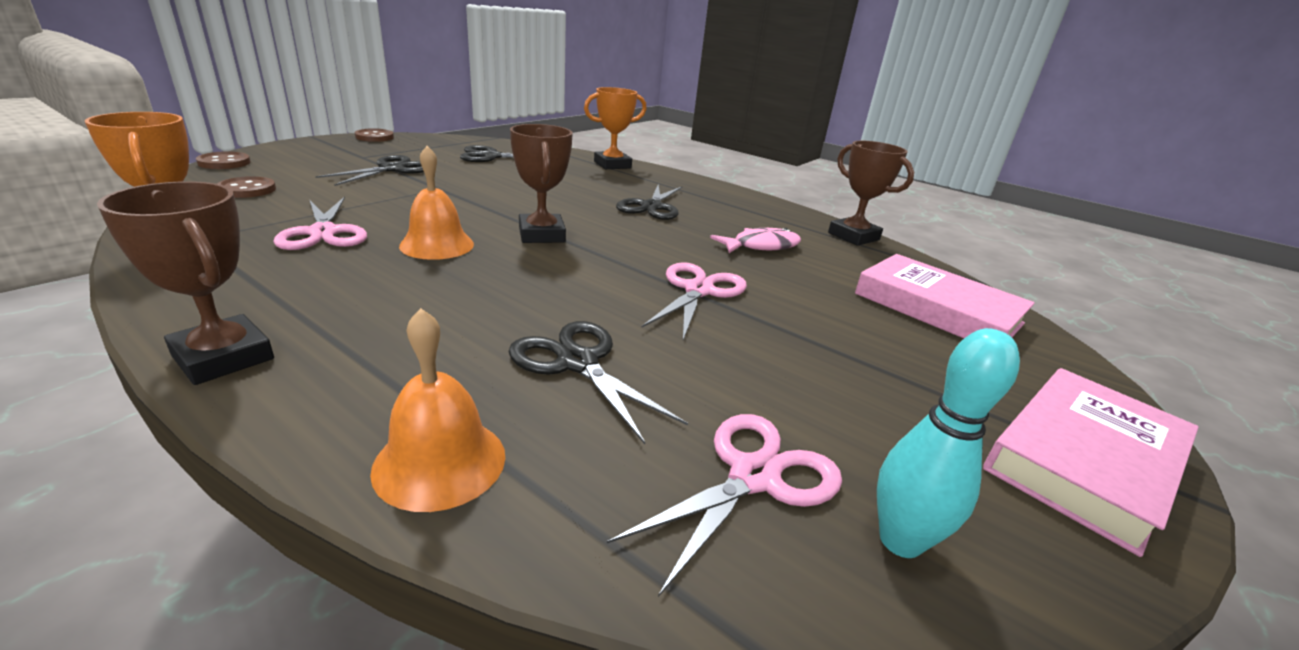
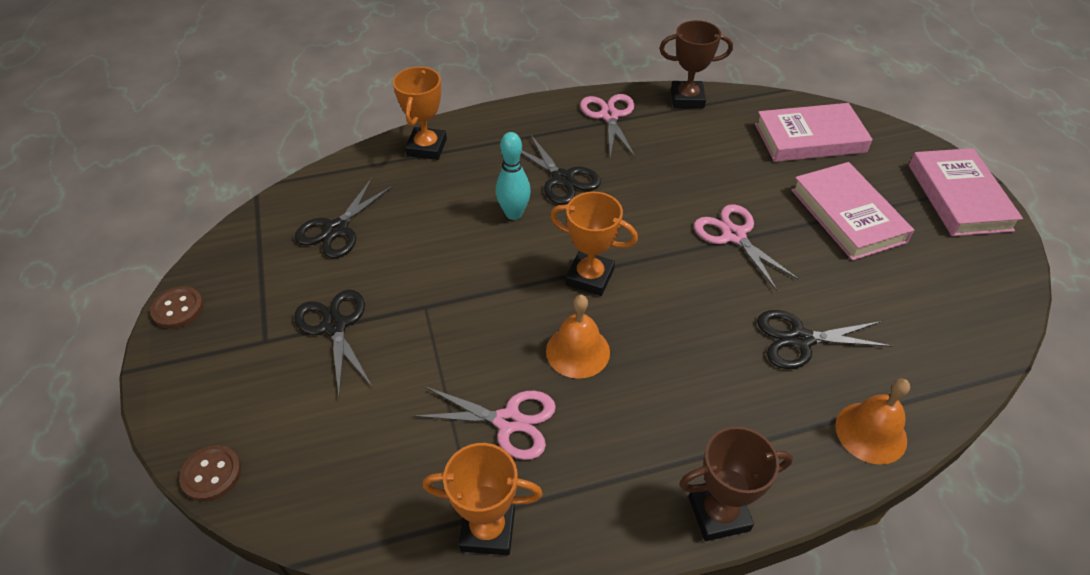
camera: 50 degrees left, 20 degrees up
(247, 189) = (339, 463): brown button -> none
(541, 235) = (589, 277): brown trophy -> orange trophy
(754, 477) = (926, 319): pink scissors -> pink scissors (609, 116)
(761, 246) = (678, 160): pink fish -> none
(855, 358) = (847, 215): none -> pink book
(900, 541) = (981, 296): turquoise bowling pin -> turquoise bowling pin (514, 213)

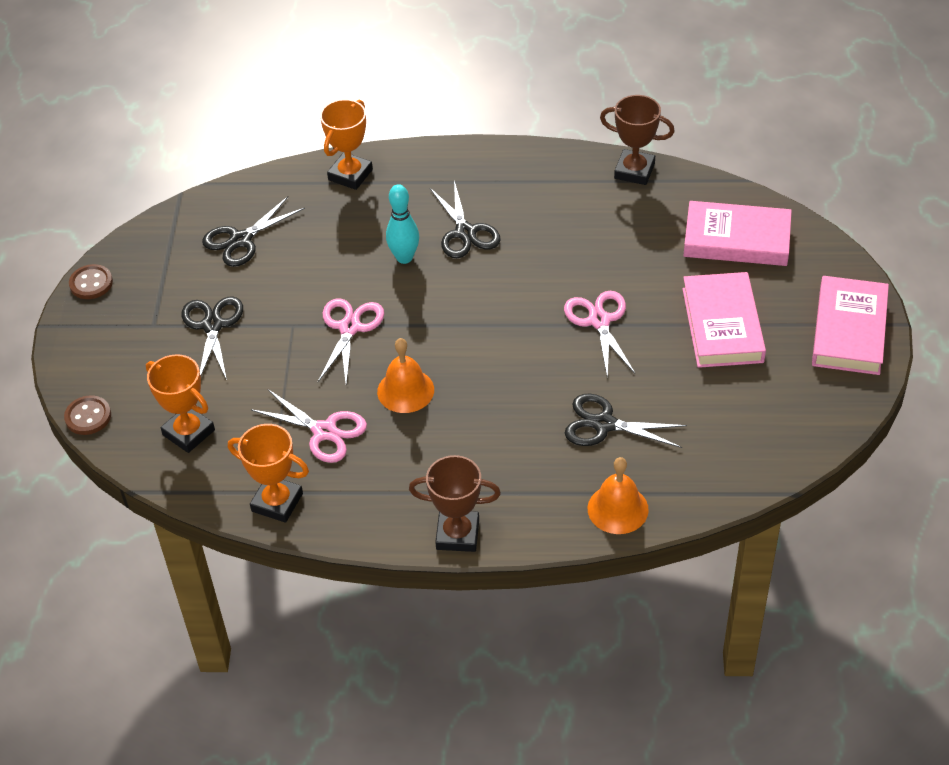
camera: 20 degrees right, 0 degrees up
(589, 277) = (446, 330): orange trophy -> orange trophy (188, 432)
(609, 116) = (544, 175): pink scissors -> pink scissors (350, 328)

